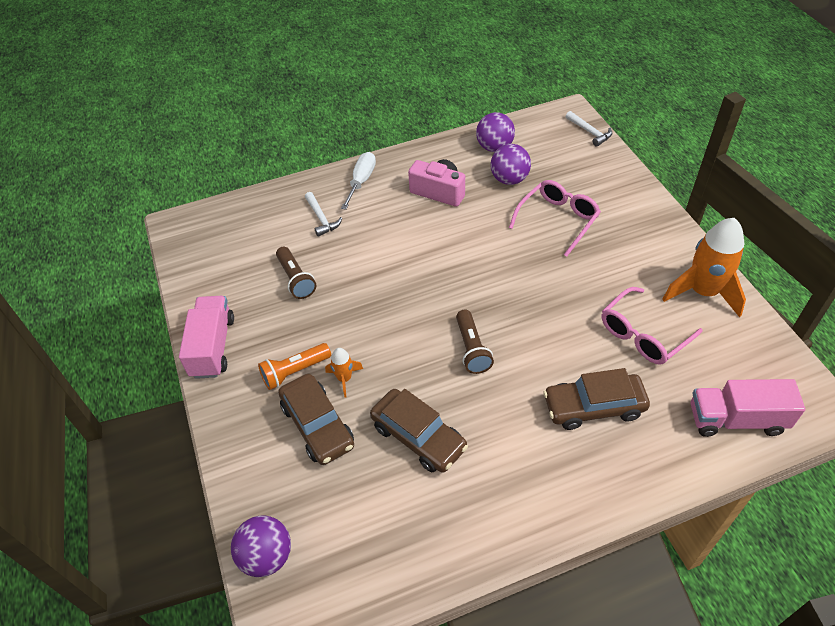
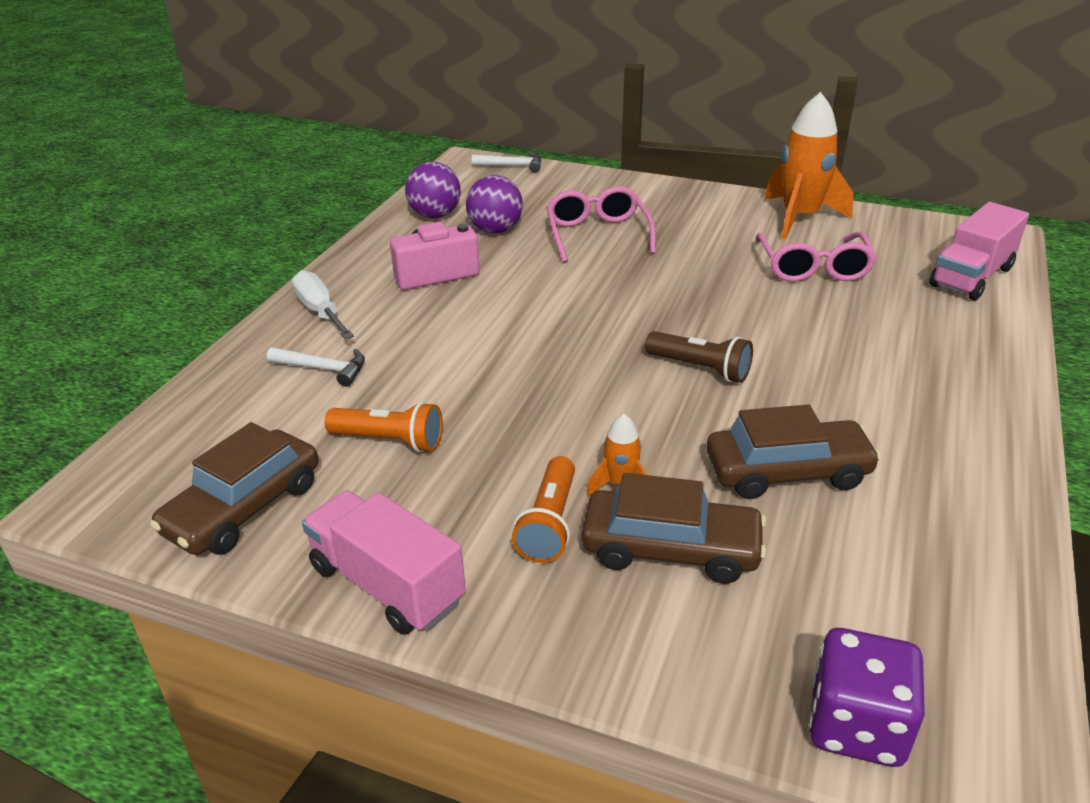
camera: 50 degrees left, 15 degrees down
(267, 556) = (856, 725): purple ball -> purple dice
(296, 279) = (390, 441): brown flashlight -> orange flashlight
(594, 407) = (874, 337): brown car -> brown car (244, 508)

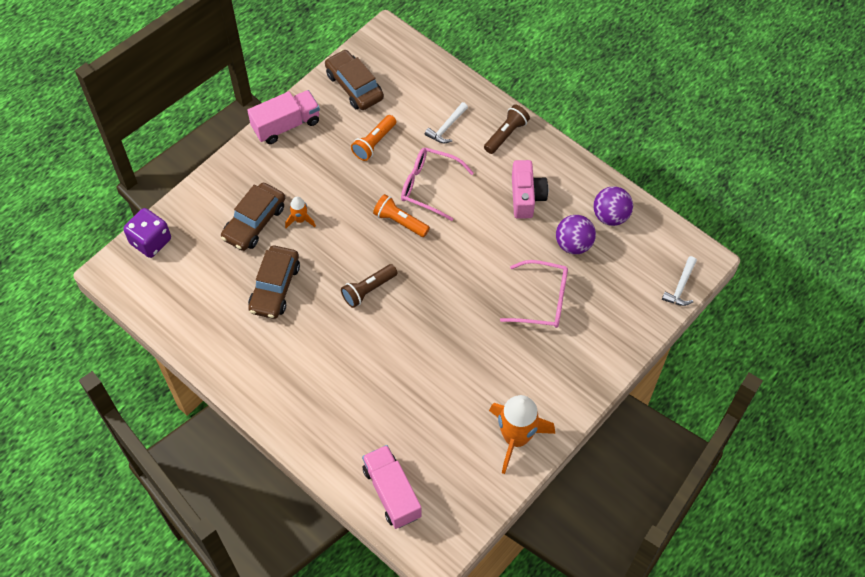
camera: 110 degrees right, 25 degrees up
(320, 311) = (506, 134): white screwdriver -> brown flashlight
(549, 523) = (290, 186): orange flashlight -> orange flashlight (400, 221)
(813, 268) = (444, 405): pink glasses -> pink glasses (429, 186)

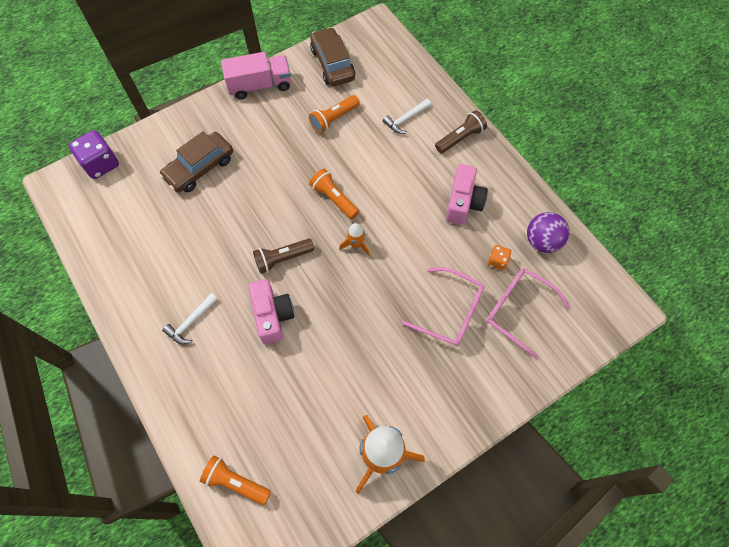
camera: 15 degrees right, 5 degrees up
(275, 287) = (196, 234): brown car -> none
(300, 220) = (242, 175): orange rocket -> orange rocket (356, 244)
(376, 344) = (272, 316): none -> pink camera
(392, 492) = (236, 482): pink truck -> orange flashlight
(429, 186) = (372, 171): pink glasses -> pink glasses (517, 310)
(573, 244) = (497, 261): purple ball -> orange dice
(681, 286) = (597, 333): white hammer -> white hammer (191, 322)

